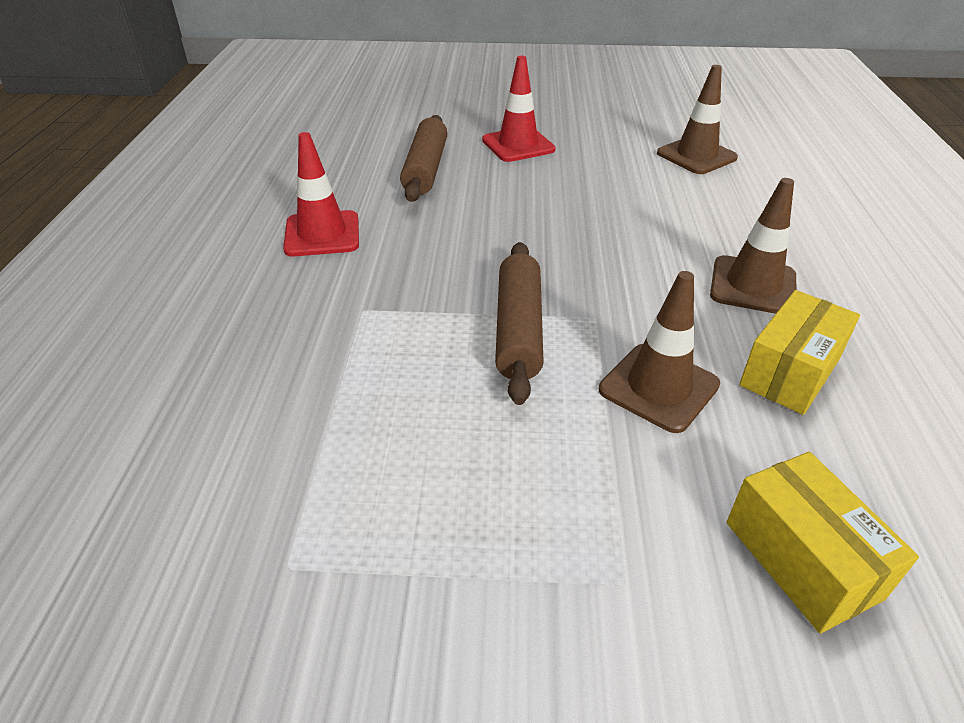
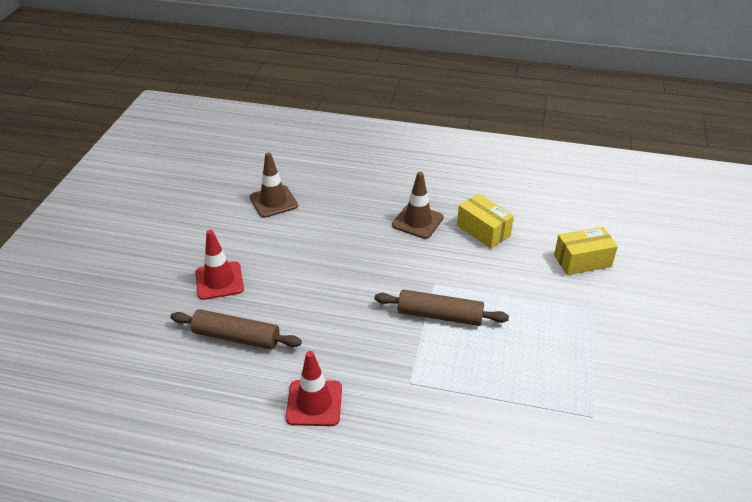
camera: 80 degrees left, 0 degrees up
(658, 387) = (489, 274): brown traffic cone -> none

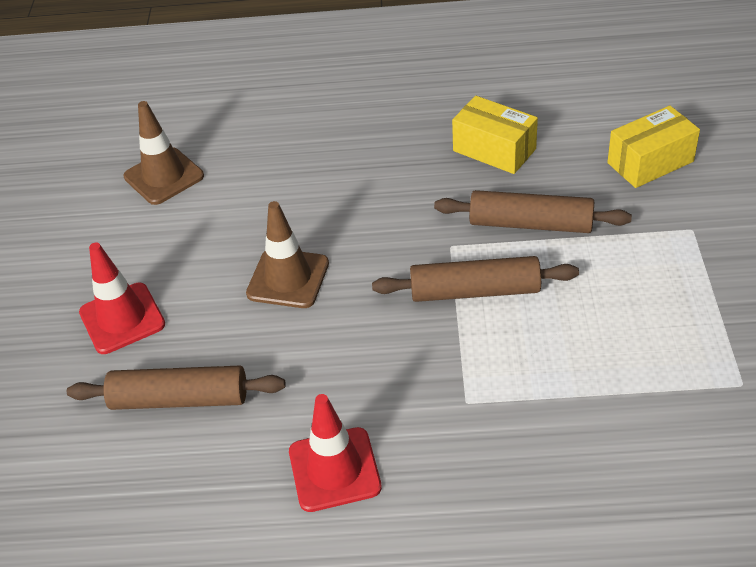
camera: 10 degrees left, 5 degrees up
(417, 221) = (393, 158): brown traffic cone -> brown traffic cone (288, 278)
(490, 282) = (530, 224): none -> brown rolling pin

